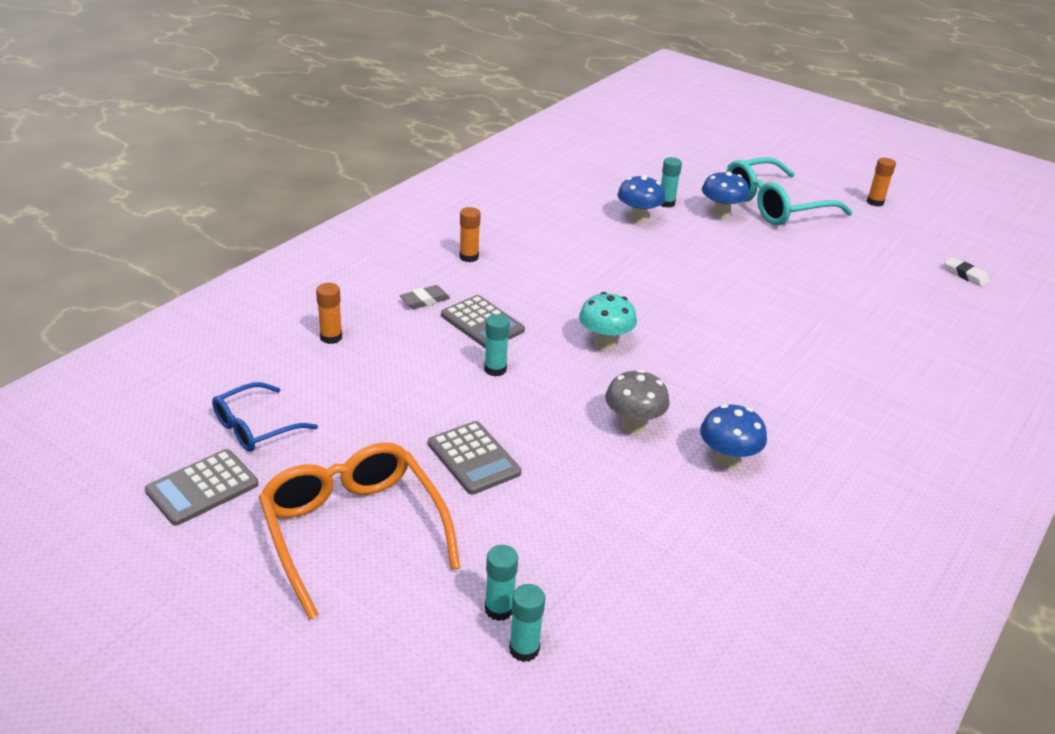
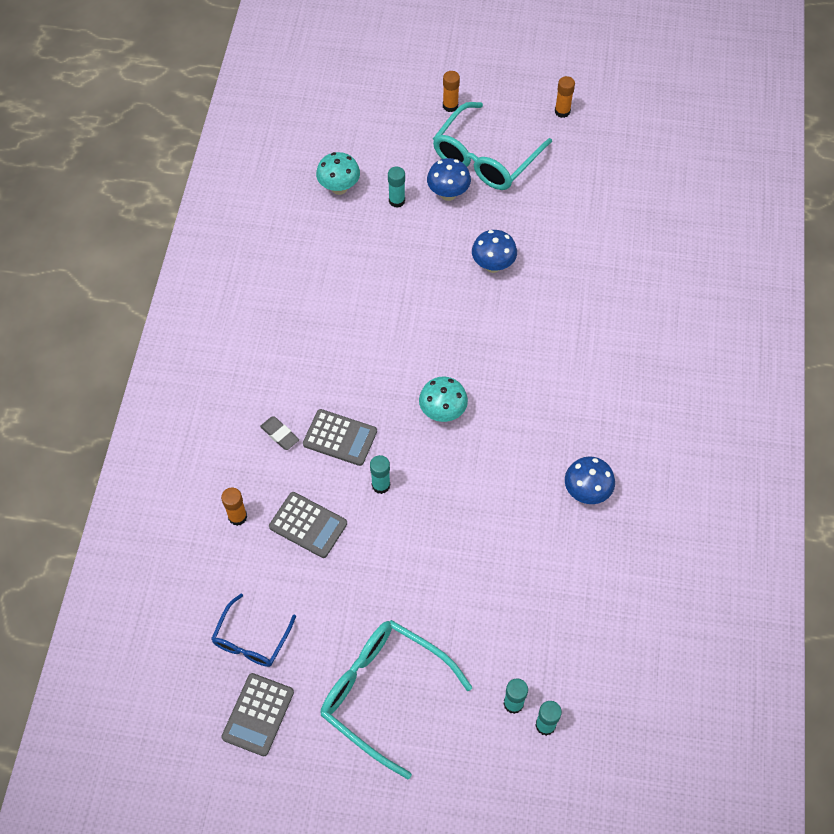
camera: 25 degrees left, 25 degrees up
(353, 530) = (383, 693): orange glasses -> turquoise glasses
(425, 300) = (280, 434): grey eraser -> grey eraser turned 75 degrees counterclockwise
(469, 257) = (280, 361): orange glue stick -> orange glue stick (450, 106)
(473, 458) = (420, 584): grey calculator -> grey calculator (308, 525)
(617, 181) = (339, 188): none -> turquoise mushroom
(633, 425) = (508, 491): grey mushroom -> none
(638, 219) = (385, 236): blue mushroom -> blue mushroom (493, 265)
(965, 275) = (666, 182): white eraser -> none

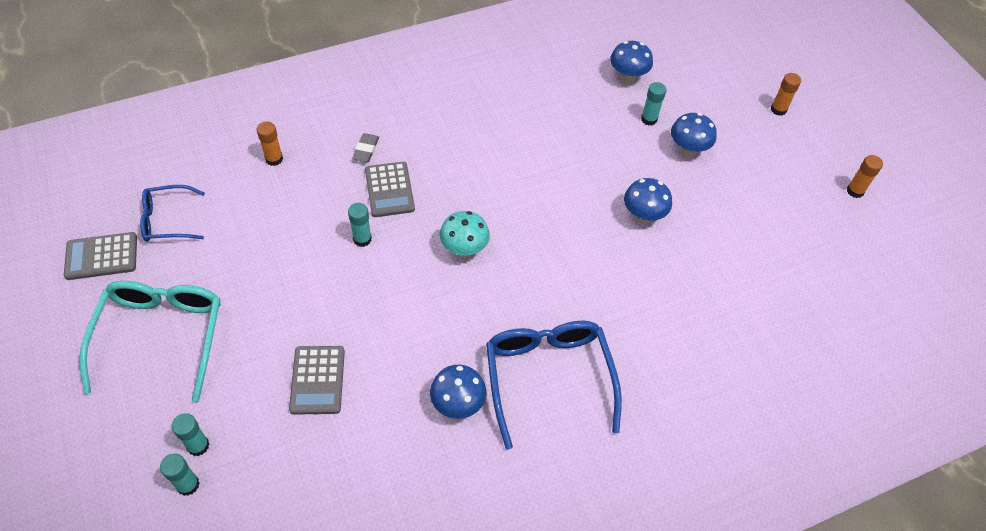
camera: 55 degrees right, 5 degrees down
(308, 525) = (293, 207): grey calculator -> grey calculator (317, 380)
(339, 188) = (627, 77): turquoise mushroom -> blue mushroom
(485, 158) = (749, 158): turquoise glasses -> none
(599, 417) = (548, 377): none -> blue glasses

